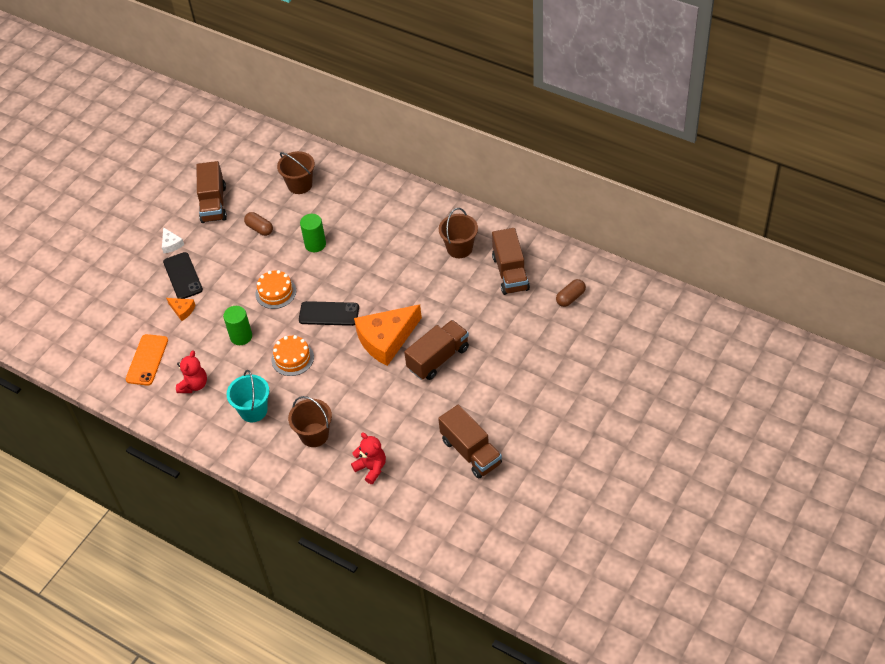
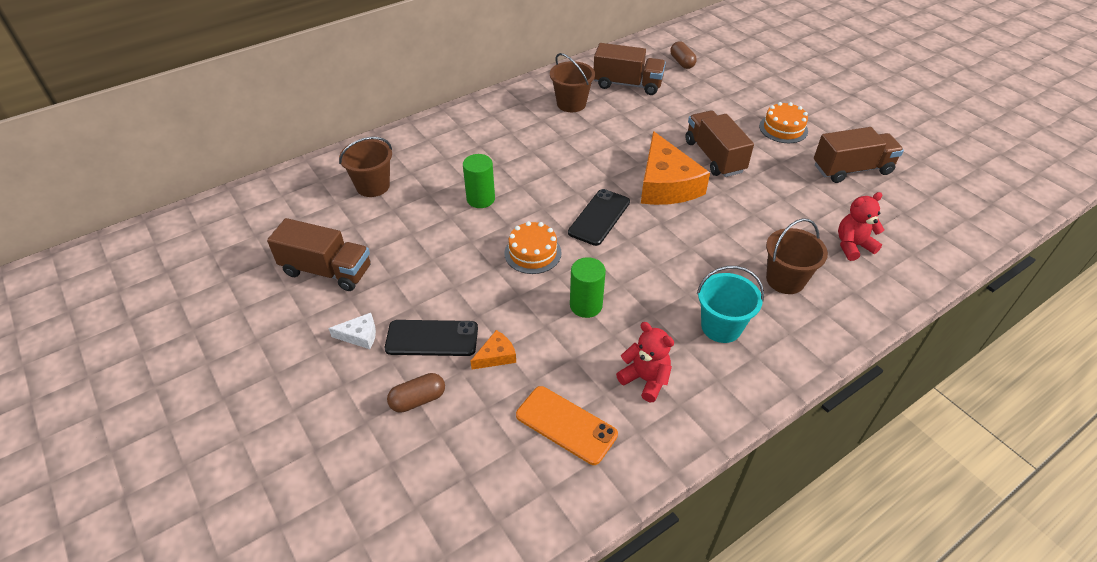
camera: 70 degrees left, 5 degrees down
(259, 229) = (412, 239): brown capsule -> brown capsule (418, 399)
(292, 358) = (652, 266): orange cake -> orange cake (783, 128)

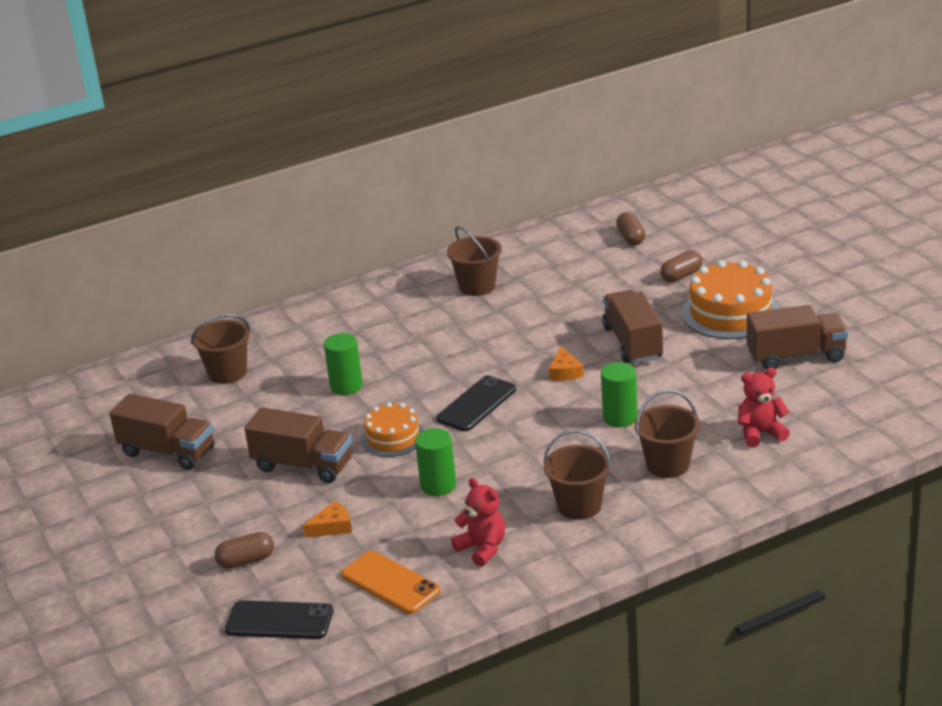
camera: 10 degrees right, 15 degrees down
(360, 335) = (195, 508): white cheese -> none
(432, 338) = (269, 511): black phone -> black phone (279, 621)
(627, 84) = (553, 264): brown truck -> brown truck (303, 465)
(666, 184) = (565, 371): orange cheese -> orange cheese, size x0.43
(721, 327) = (579, 506): turquoise bucket -> brown bucket
(727, 230) = (620, 417): none -> green cylinder
(732, 95) = (681, 276): none -> brown capsule
(783, 128) = (730, 313): orange cake -> orange cake, size x1.64

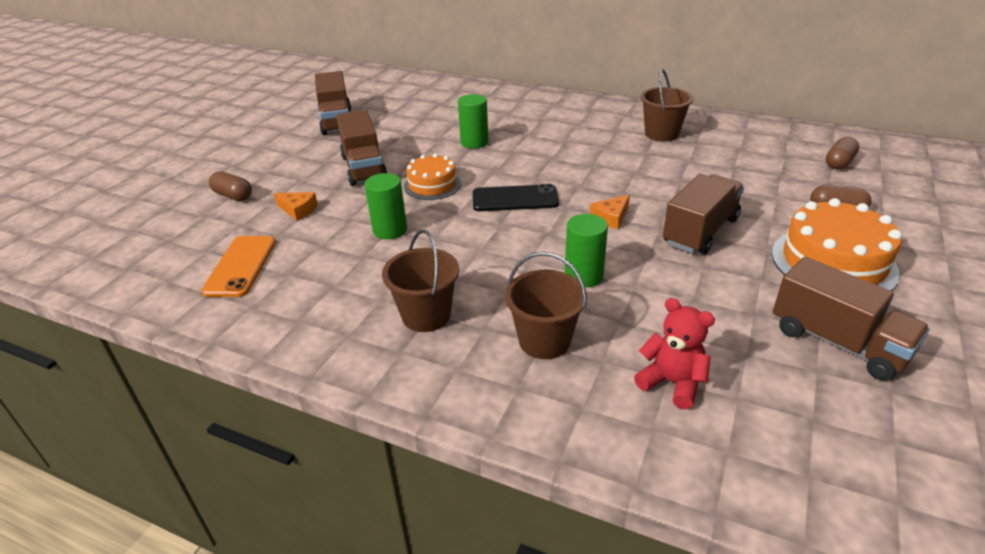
camera: 50 degrees right, 5 degrees up
(227, 373) = (441, 102): brown bucket -> none
(279, 621) = (164, 239): black phone -> none
(482, 548) = (319, 290): red teddy bear -> none

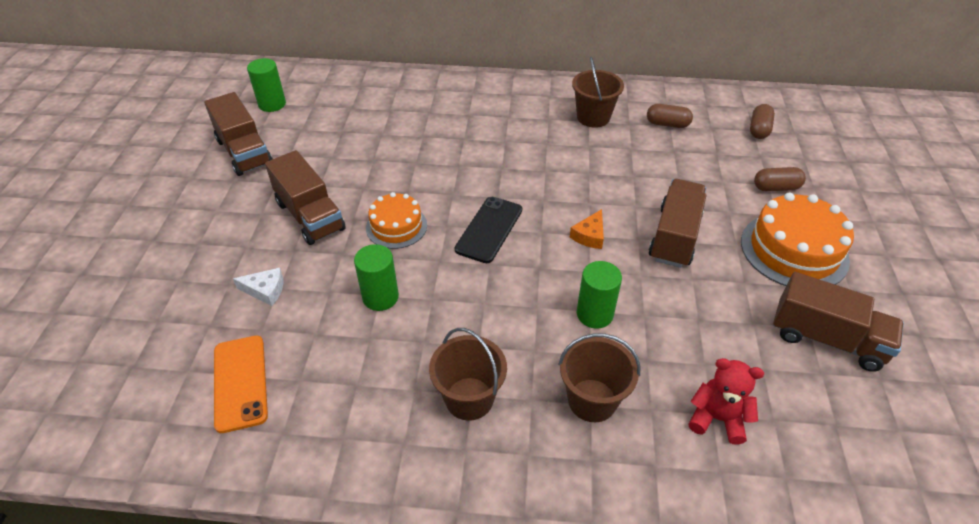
camera: 20 degrees left, 10 degrees up
(233, 196) = (177, 285): brown capsule -> brown capsule (667, 124)
(298, 210) = (265, 290): orange cheese -> white cheese
(474, 142) = (413, 159): green cylinder -> green cylinder (272, 104)
(515, 199) = (489, 229): black phone -> black phone turned 45 degrees counterclockwise

